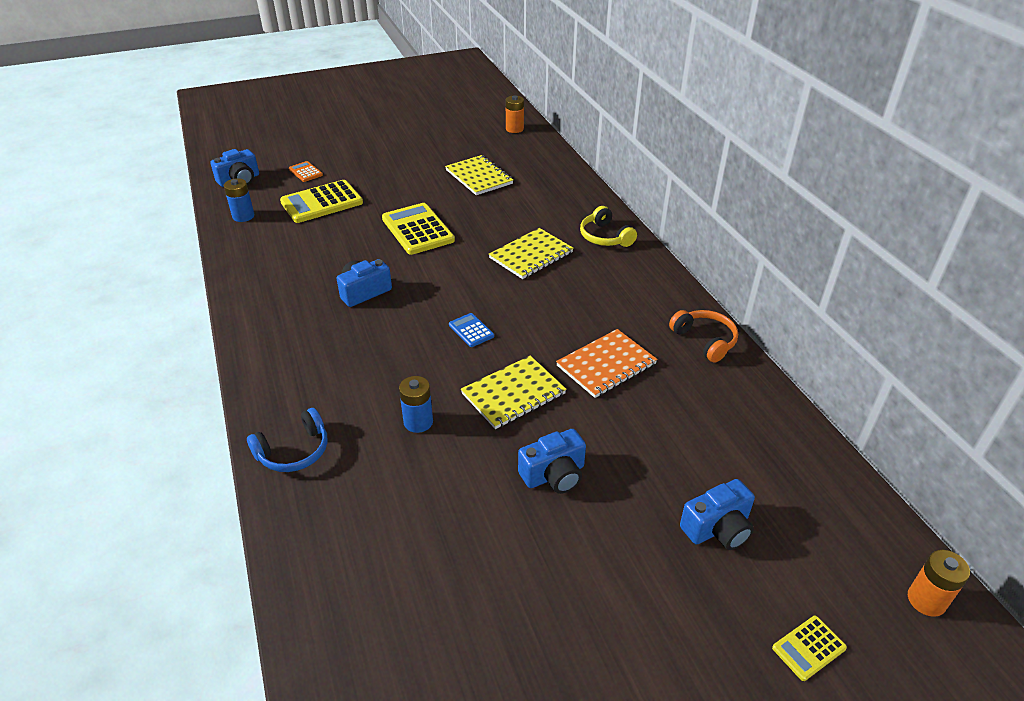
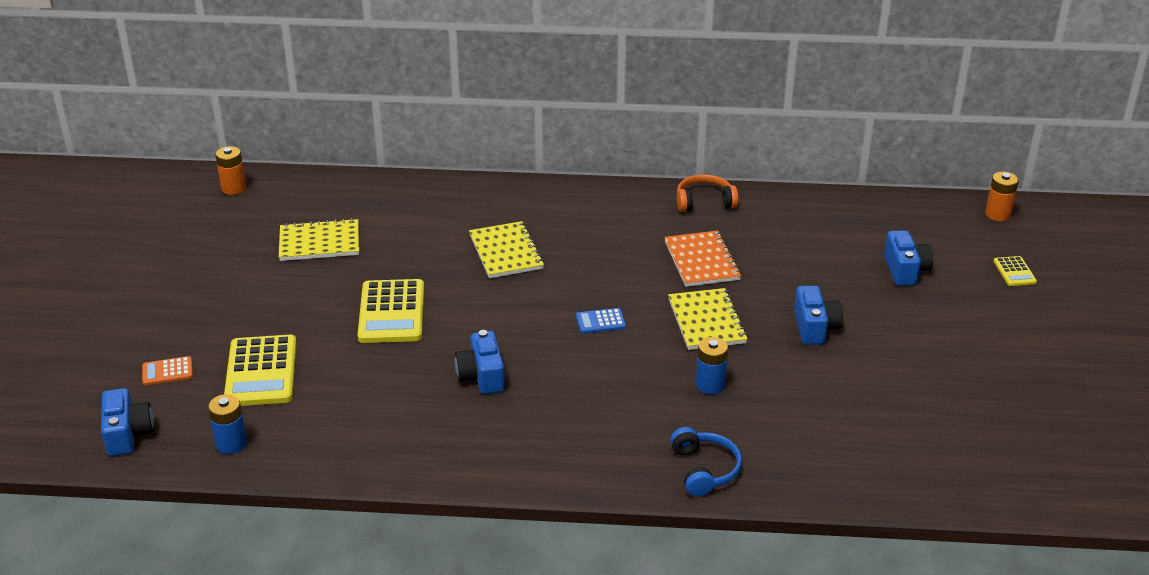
camera: 65 degrees left, 5 degrees down
(417, 230) = (391, 312): yellow calculator -> yellow calculator turned 90 degrees counterclockwise
(605, 237) = (512, 200): yellow headphones -> none

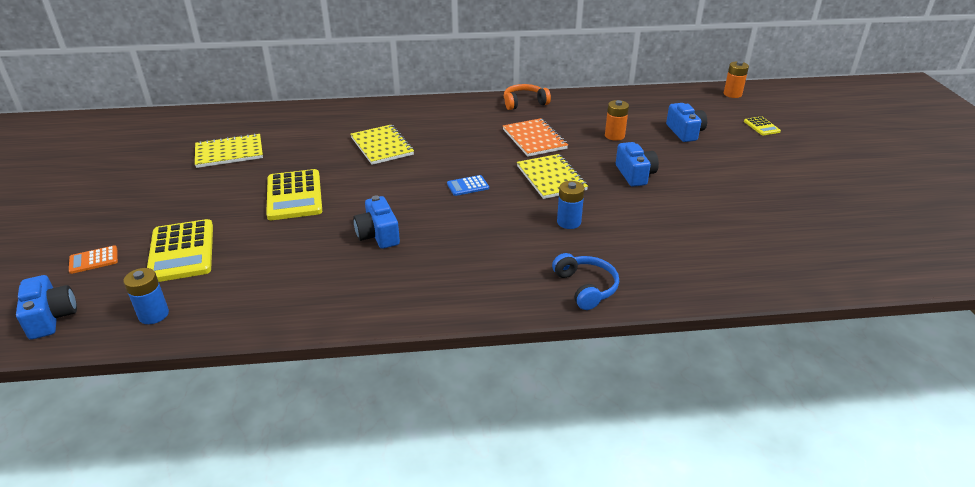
camera: 10 degrees left, 0 degrees up
(233, 188) = (156, 123): orange battery -> orange battery (614, 136)

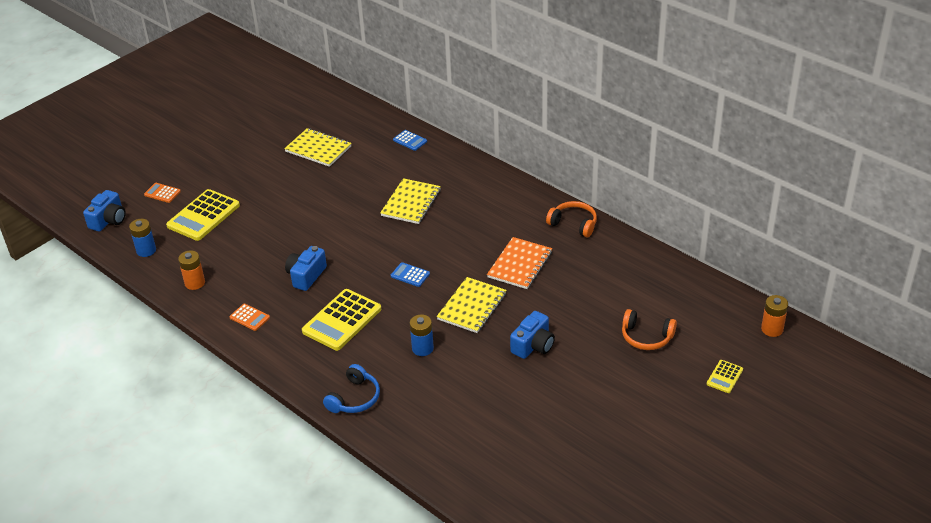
camera: 50 degrees right, 5 degrees up
(294, 195) = (305, 212): yellow calculator -> yellow calculator (342, 320)
(309, 114) = (410, 141): none -> blue calculator
(379, 295) = (249, 317): none -> orange calculator
(614, 136) = (584, 302): orange battery -> orange battery (195, 283)
(685, 132) = (646, 337): blue camera -> orange headphones

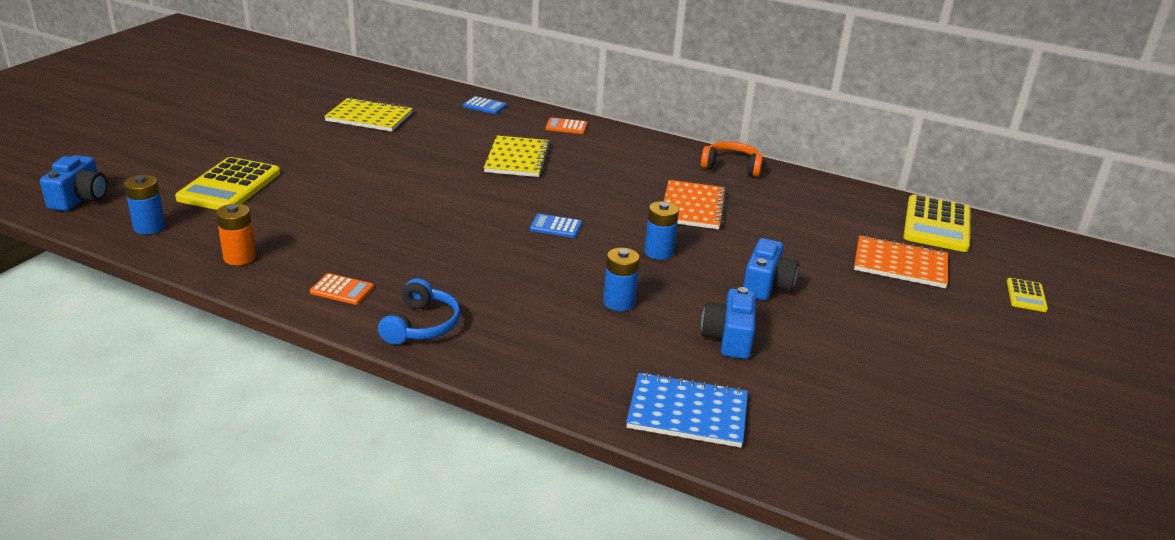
camera: 20 degrees left, 10 degrees down
(162, 193) = (159, 167): orange calculator -> orange calculator (566, 127)
(306, 276) = (409, 238): blue camera -> blue camera (729, 338)
(342, 320) = (485, 281): yellow calculator -> yellow calculator (937, 225)
(354, 398) = (551, 371): blue headphones -> blue headphones (421, 325)
(424, 440) = (687, 412): none -> blue notebook
(472, 306) = (659, 252): yellow notebook -> blue battery
(646, 337) = (900, 264): orange headphones -> orange notebook
(772, 329) = (1036, 245): orange battery -> none

